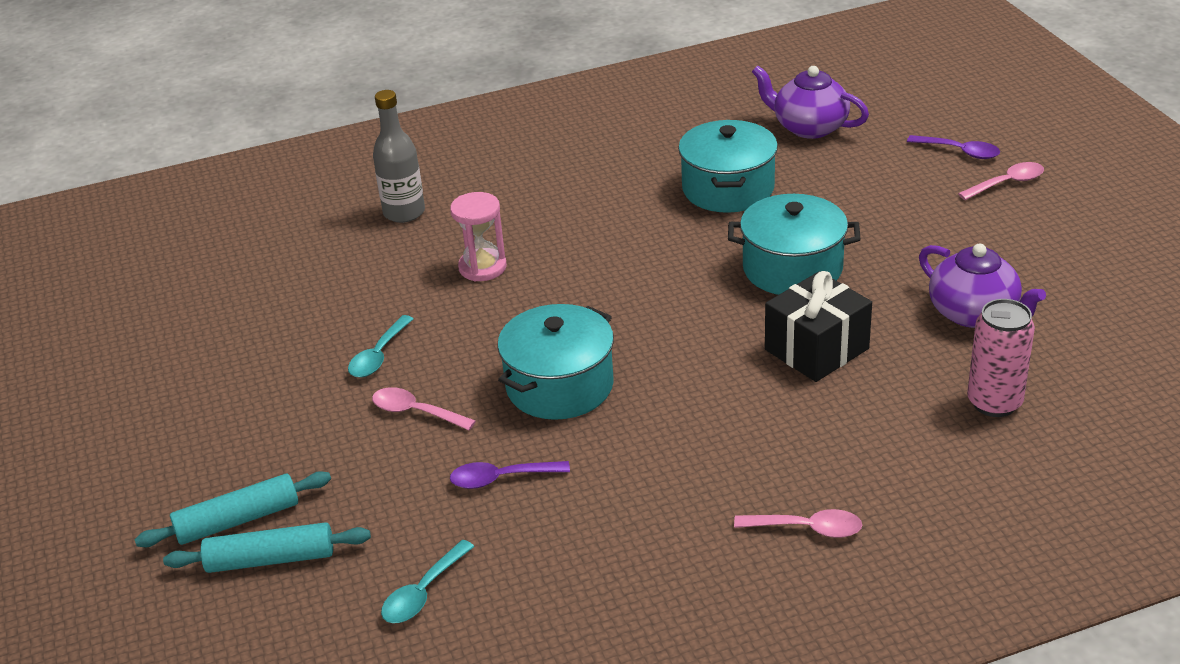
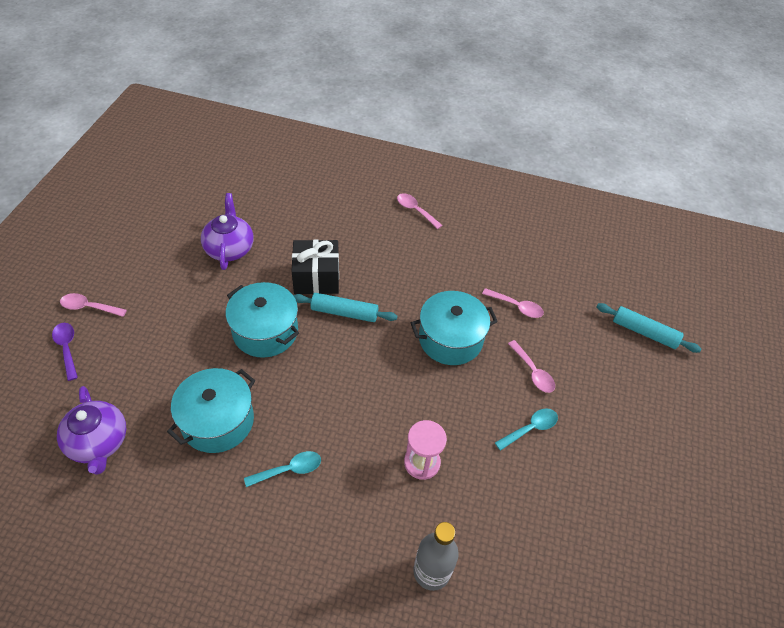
camera: 150 degrees left, 15 degrees up
(238, 520) = (653, 364): turquoise rolling pin -> turquoise rolling pin (344, 312)
(423, 592) = (583, 276): turquoise spoon -> turquoise spoon (289, 470)
(501, 479) = (516, 306): purple spoon -> pink spoon
(994, 402) = (285, 209): pink can -> none

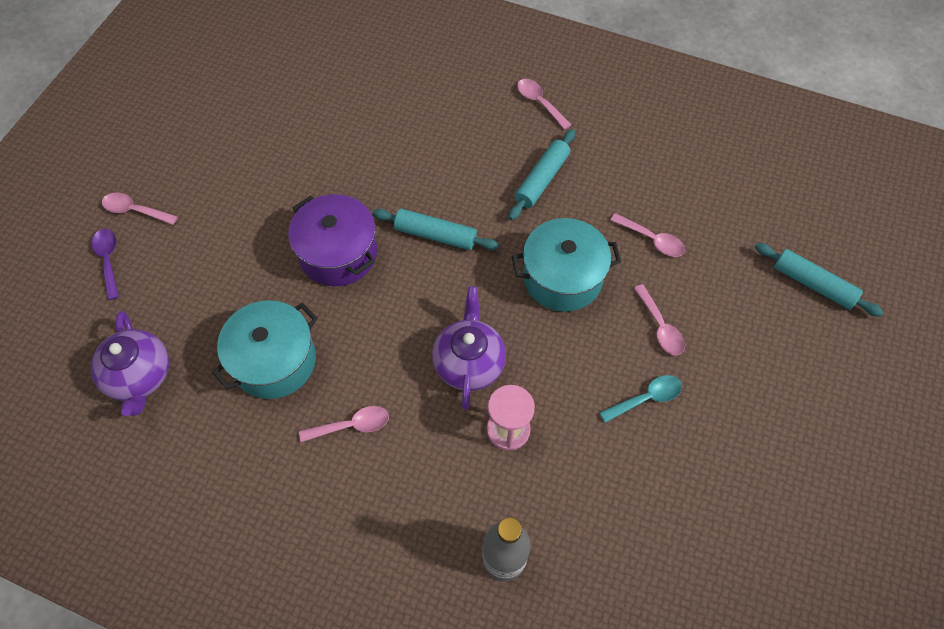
camera: 10 degrees right, 10 degrees up
(229, 248) = (304, 143): purple teapot -> purple teapot (469, 362)
(265, 331) = (338, 253): turquoise pot -> purple pot
(289, 470) = (352, 425): turquoise spoon -> pink spoon
(316, 278) = (406, 188): black gift -> none
(424, 266) = (542, 179): none -> turquoise rolling pin

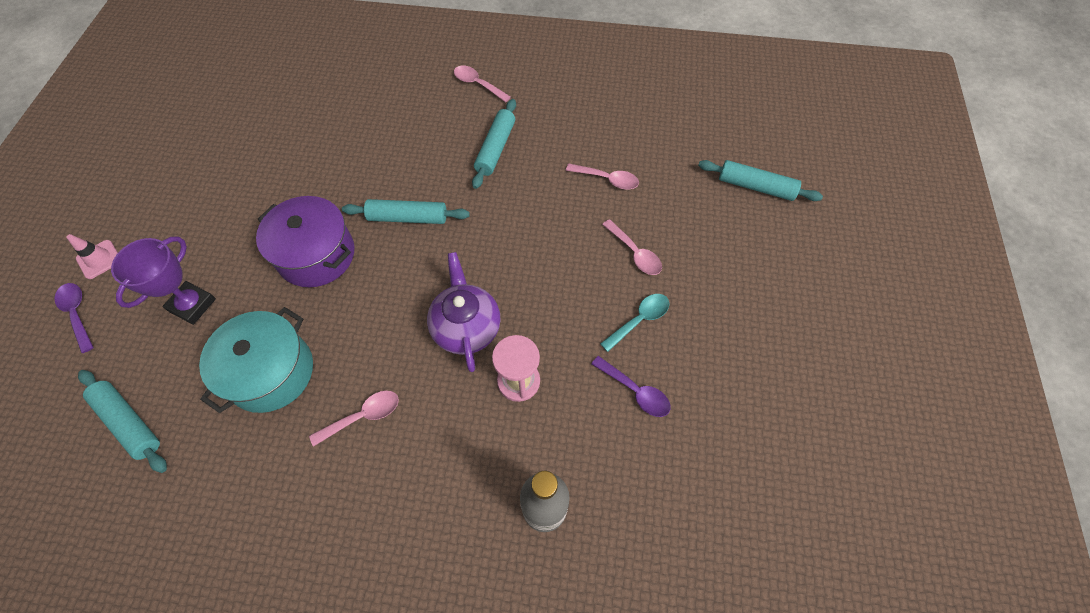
camera: 15 degrees left, 0 degrees up
(135, 210) = (99, 259): pink spoon -> pink traffic cone
(139, 376) = (129, 422): purple teapot -> turquoise rolling pin
(213, 277) = (192, 305): none -> purple trophy
(562, 277) = (535, 230): turquoise pot -> none
(623, 469) = (635, 391): none -> purple spoon

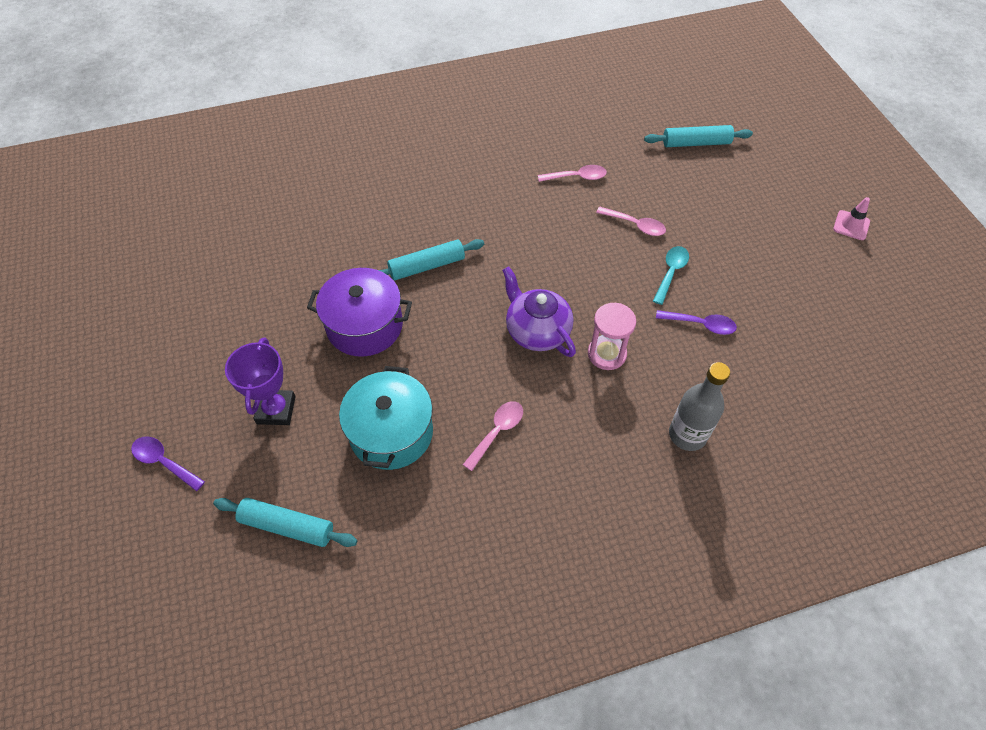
camera: 25 degrees left, 5 degrees down
(99, 259) = (150, 409): pink traffic cone -> pink traffic cone (851, 225)
(477, 84) = (414, 137): pink spoon -> none
(495, 148) = (466, 184): turquoise rolling pin -> none

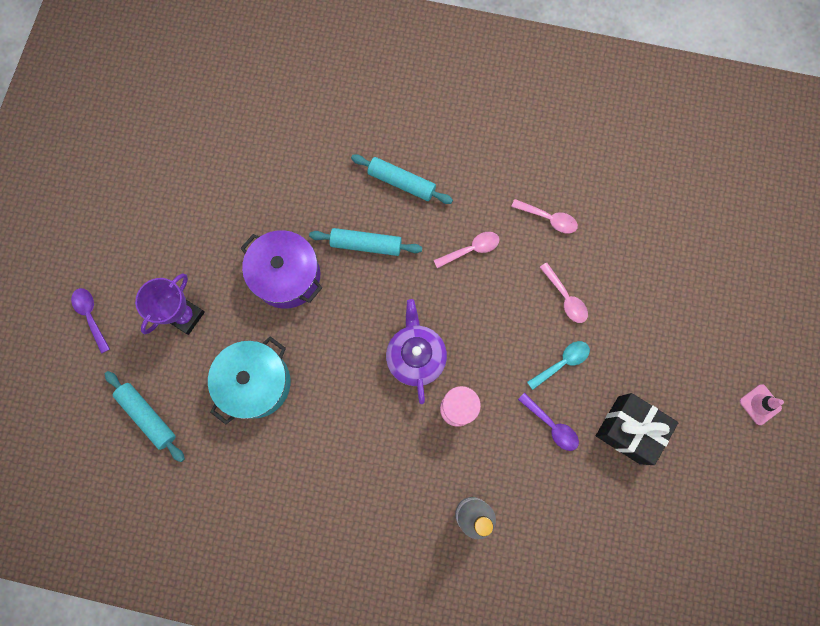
camera: 30 degrees right, 20 degrees up
(497, 432) = (332, 427): pink spoon -> pink spoon (471, 249)
(696, 143) = (684, 238): turquoise rolling pin -> turquoise rolling pin (401, 182)
(767, 295) = (628, 430): none -> black gift

